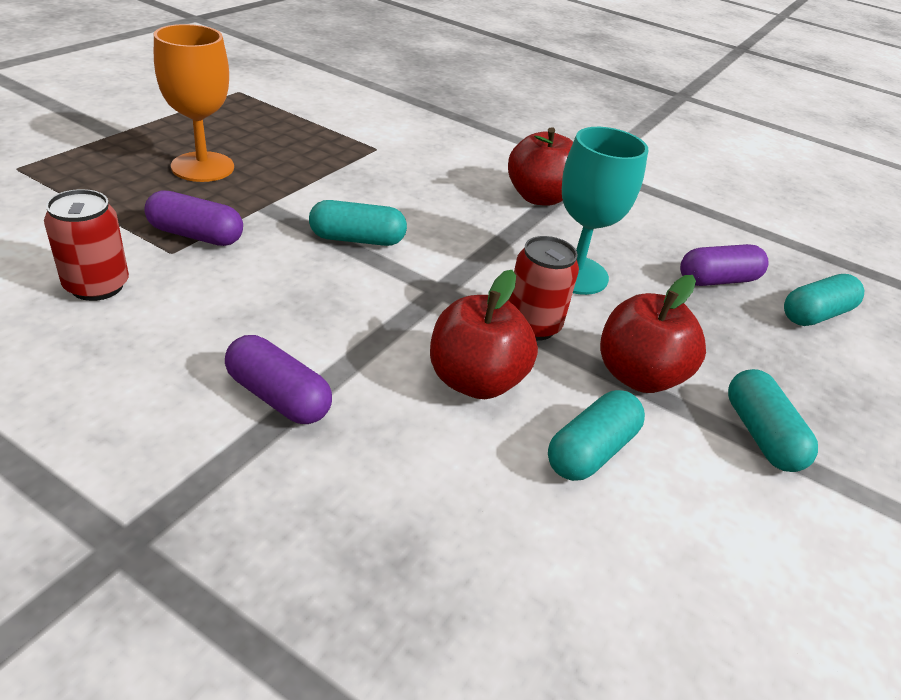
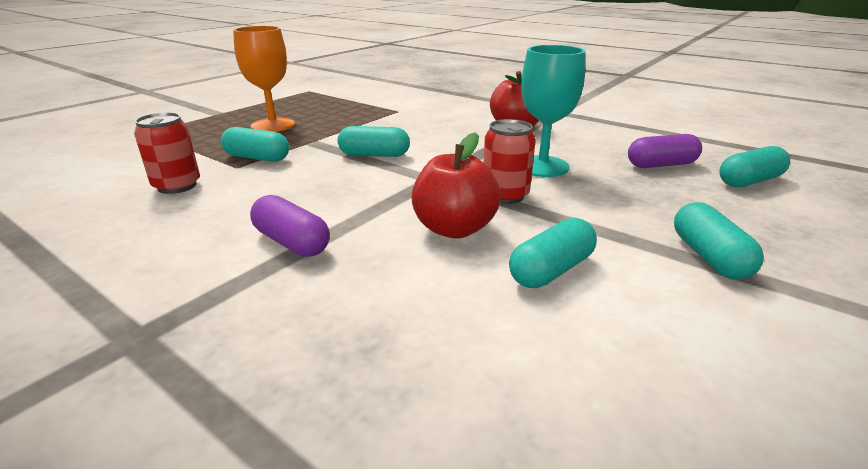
camera: 10 degrees right, 10 degrees down
(196, 235) = (257, 158): purple capsule -> turquoise capsule
(638, 376) = (594, 222): red apple -> none

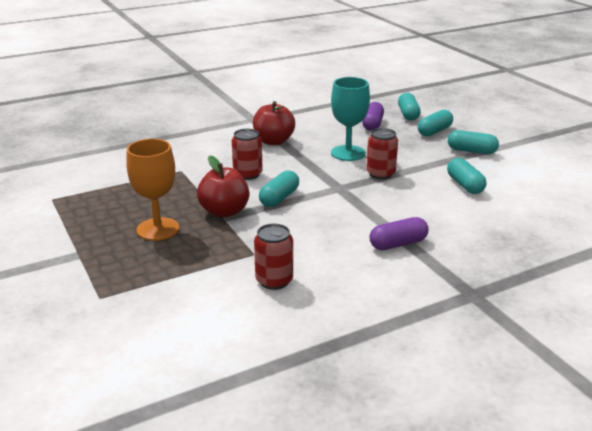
camera: 65 degrees left, 0 degrees up
(257, 158) = (241, 243): turquoise capsule -> turquoise capsule (434, 131)
(418, 133) = (247, 174): none -> red can
(454, 229) = (411, 196): red apple -> red apple (224, 211)

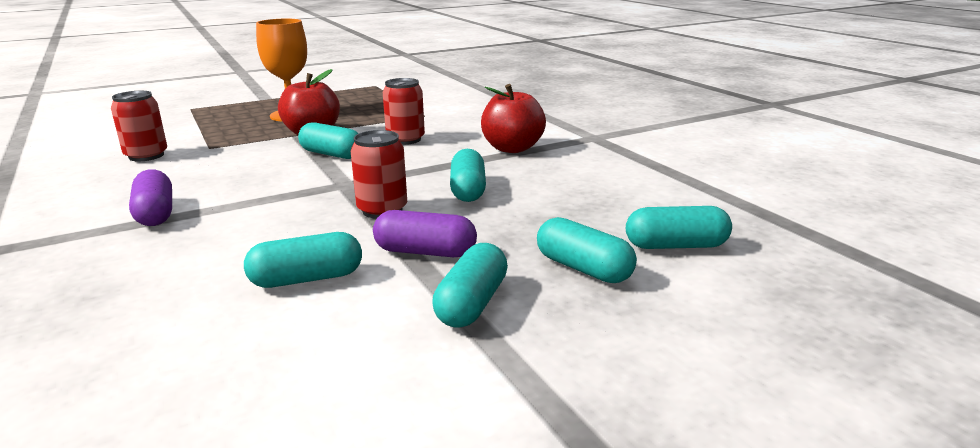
camera: 90 degrees right, 5 degrees down
(348, 153) = (468, 190): turquoise goblet -> turquoise capsule
(372, 124) = (602, 210): purple capsule -> purple capsule (425, 252)

